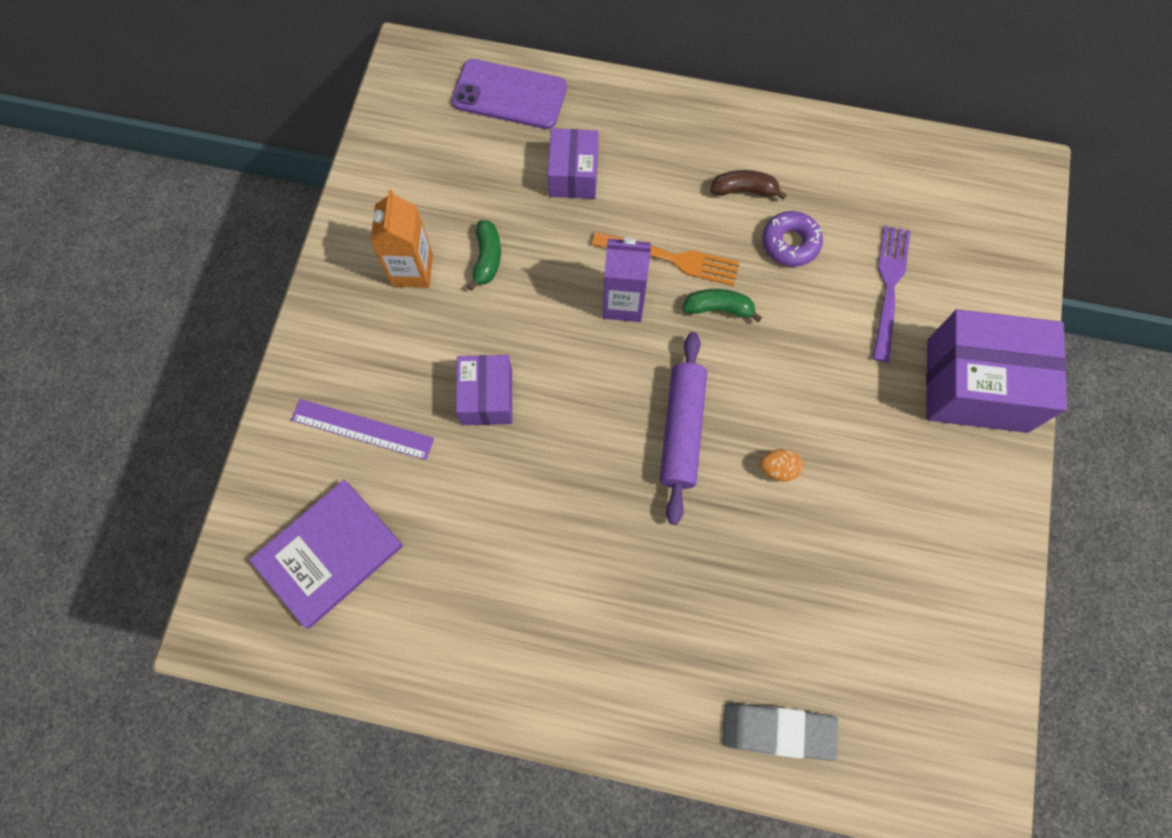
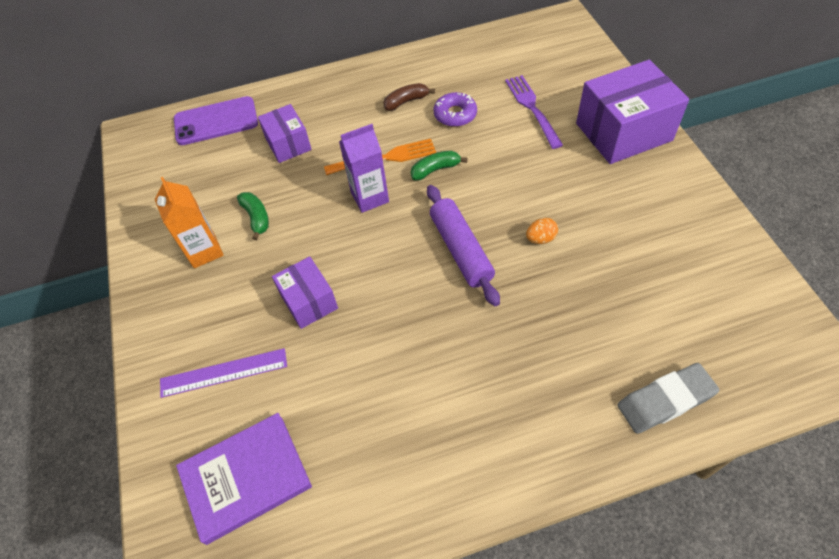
camera: 25 degrees left, 15 degrees down
(329, 554) = (246, 478): purple book -> purple book turned 45 degrees clockwise

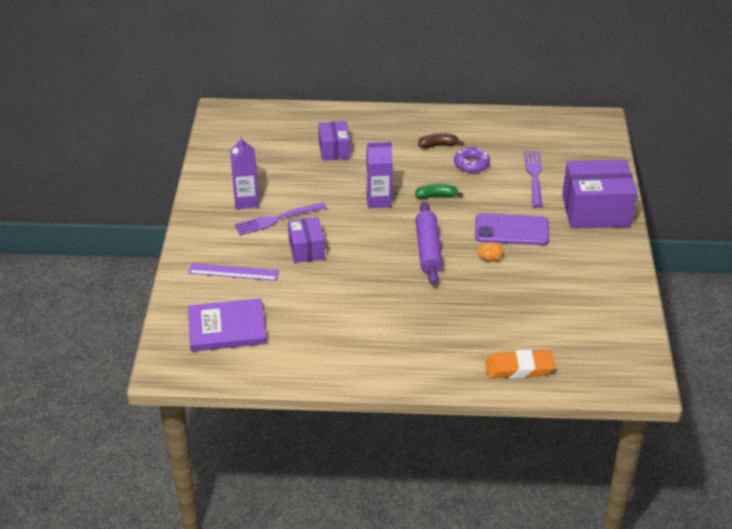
camera: 15 degrees right, 15 degrees down
(204, 251) = (246, 201): orange carton -> purple carton
(216, 121) = (286, 120): purple phone -> purple phone (511, 230)
(253, 267) = (277, 219): none -> purple fork
(256, 218) = (291, 190): green banana -> none
(385, 158) = (402, 178): orange fork -> none
(665, 400) = (519, 368): grey eraser -> orange eraser

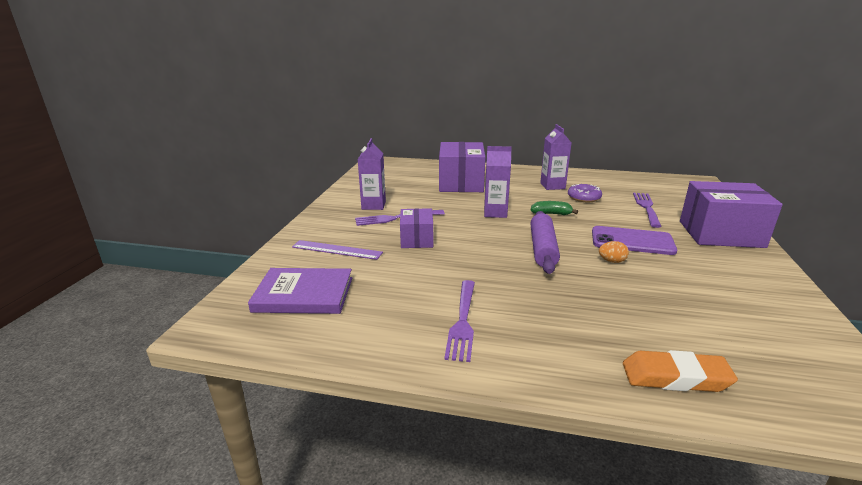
camera: 10 degrees right, 15 degrees down
(334, 150) = (461, 183): purple box -> purple box, size x1.76
(366, 339) = (462, 321): none -> purple fork
(438, 145) = (552, 186): brown banana -> purple carton

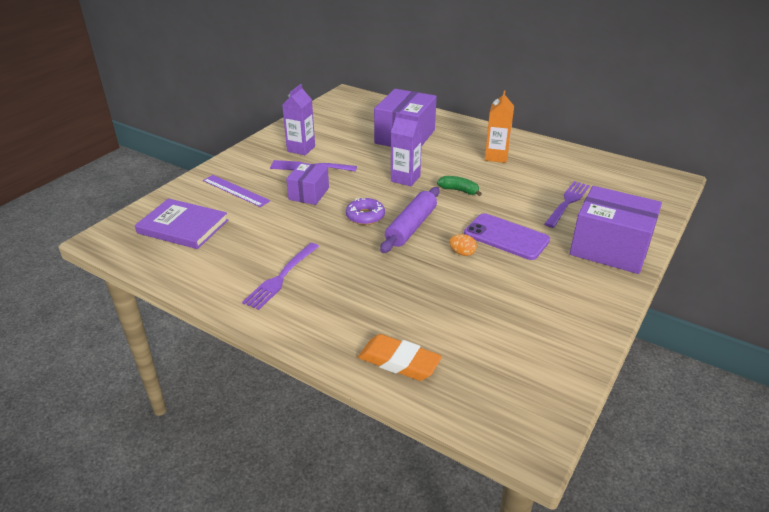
camera: 20 degrees right, 10 degrees up
(552, 186) = (496, 156): purple carton -> orange carton
(584, 197) = (514, 177): purple donut -> purple donut (365, 216)

